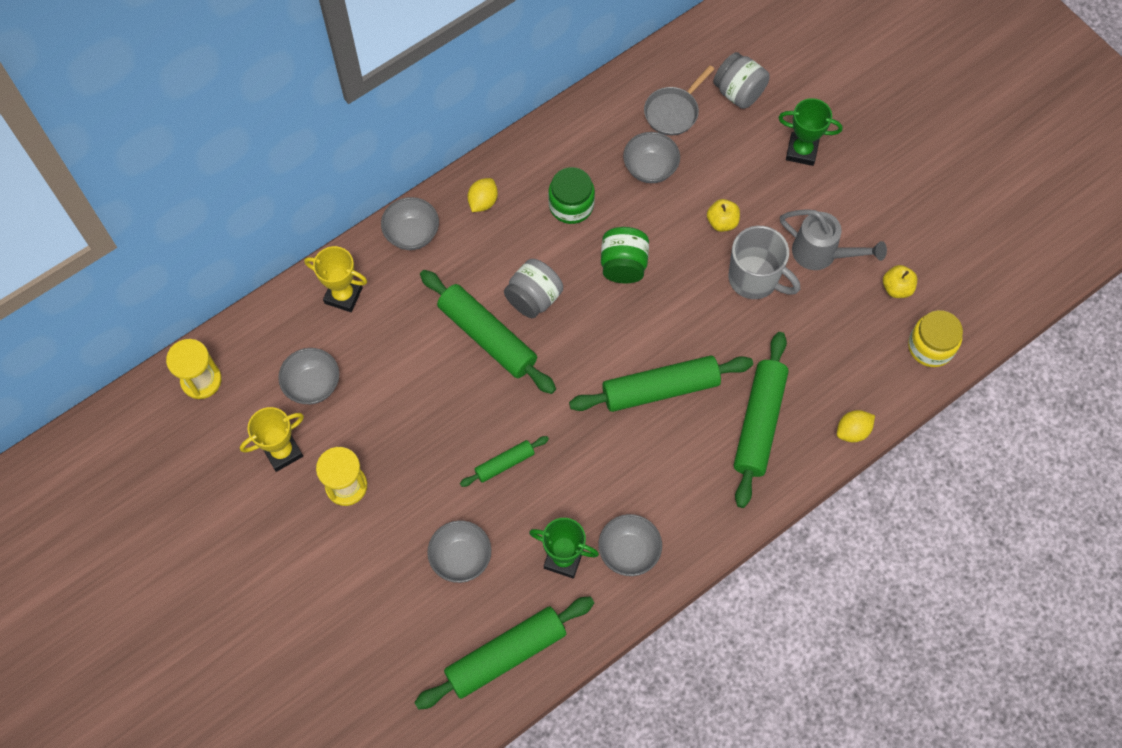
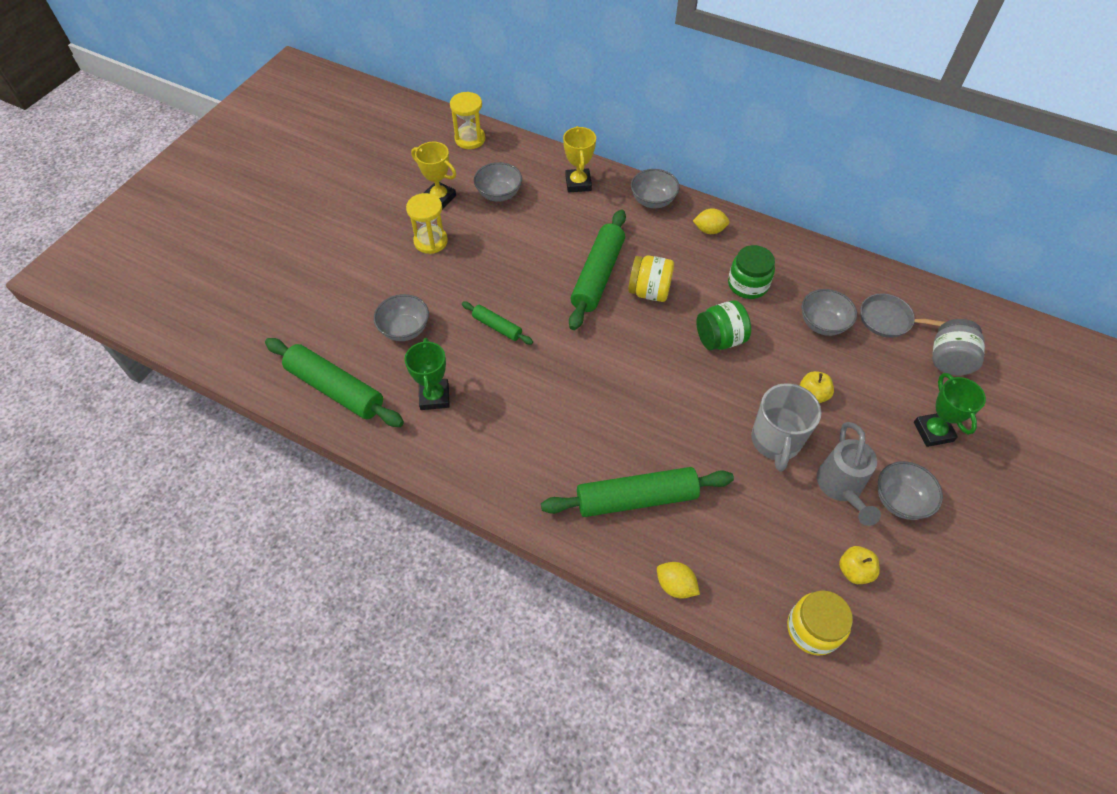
camera: 65 degrees right, 10 degrees down
(533, 298) = (649, 291): grey jar -> yellow jar
(629, 551) = (462, 441): grey bowl -> grey bowl (900, 500)
(660, 389) = (623, 408): green rolling pin -> none

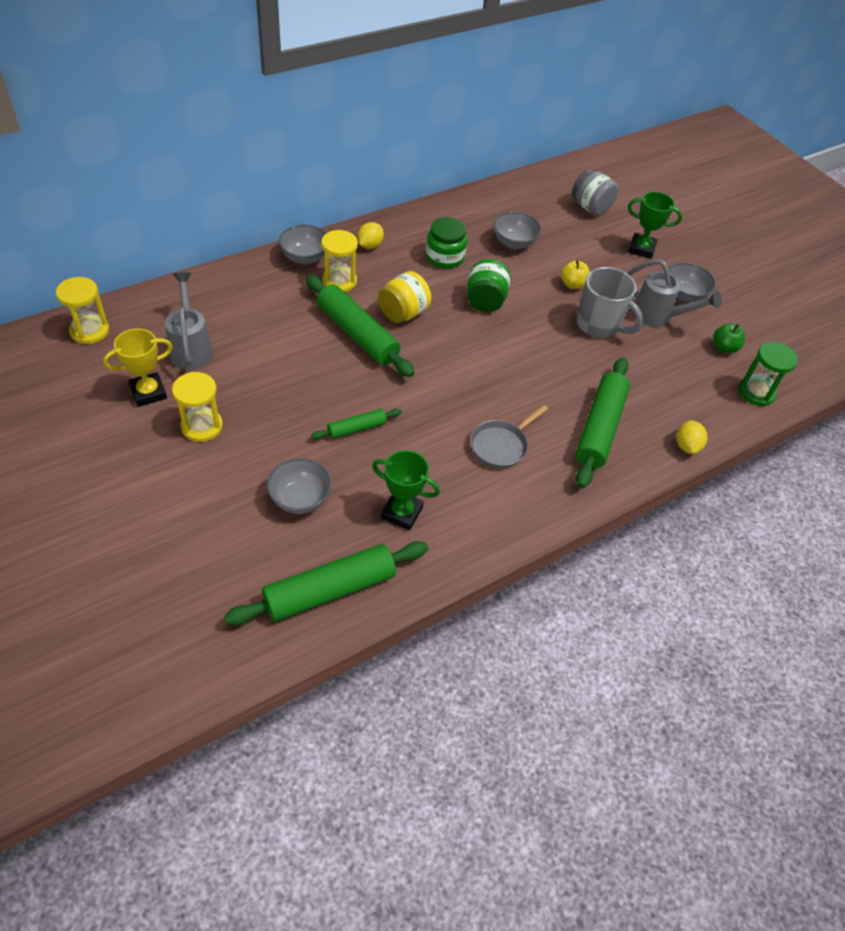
camera: 65 degrees left, 5 degrees down
(499, 194) = (191, 347): grey bowl -> grey watering can
(578, 183) = (235, 289): yellow trophy -> none
(646, 234) = (339, 281): none -> yellow hourglass
(675, 585) = (687, 446): yellow lemon -> yellow lemon turned 60 degrees counterclockwise
(813, 629) = (756, 392): yellow jar -> green hourglass
(854, 571) = (724, 347): yellow apple -> green apple
(889, 320) = (536, 212): grey pan -> grey pan (501, 445)

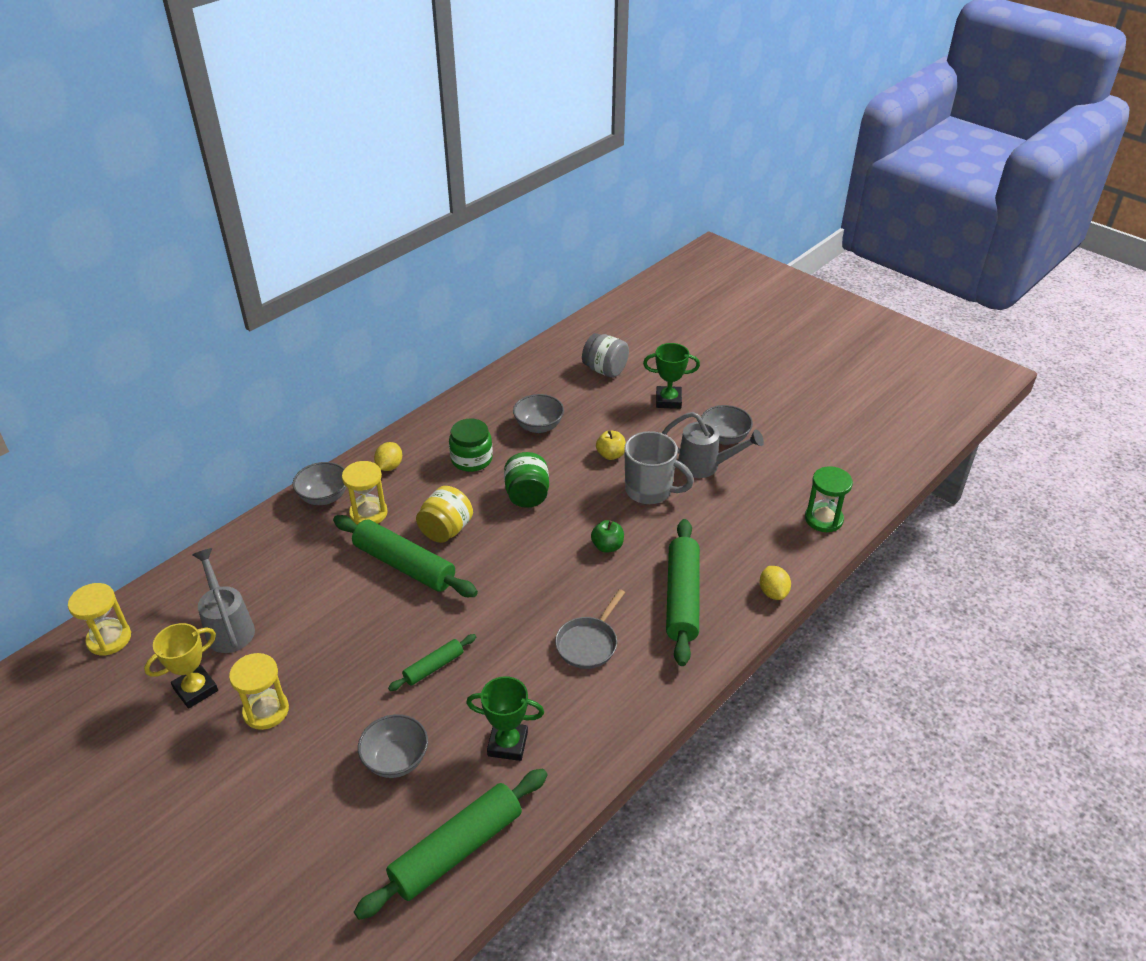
camera: 10 degrees left, 10 degrees down
(724, 347) = (779, 481): green apple -> green apple (607, 546)

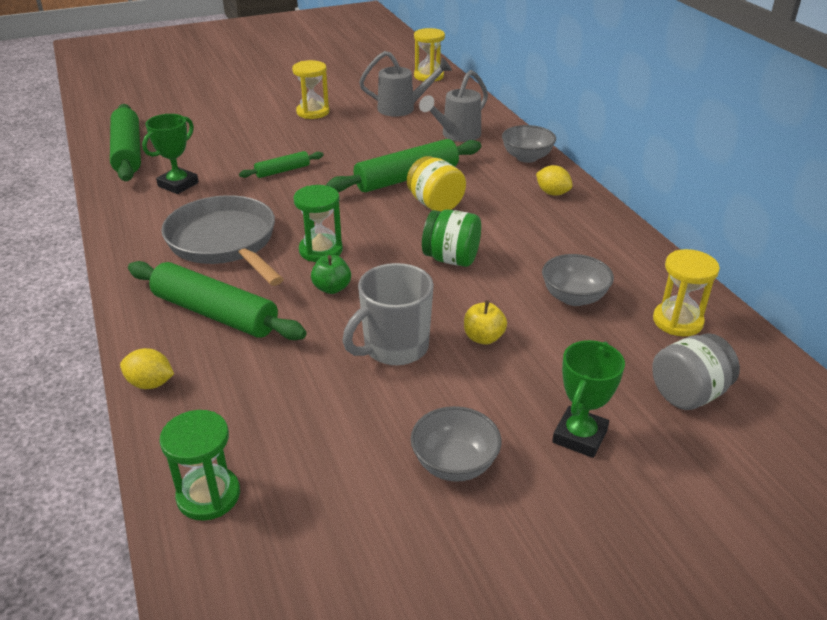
camera: 115 degrees right, 5 degrees down
(195, 689) = (356, 95): yellow trophy -> none
(368, 513) = (489, 173): yellow hourglass -> yellow hourglass (677, 321)
(396, 760) = (219, 145): grey bowl -> none
(434, 667) = (282, 171): green rolling pin -> green rolling pin turned 75 degrees clockwise
(471, 459) = (536, 239): green jar -> none
(561, 574) = (320, 250): none -> green hourglass
(588, 643) = (225, 242): grey pan -> grey pan, size x1.78
(706, 466) = (405, 416): grey watering can -> grey watering can (456, 135)

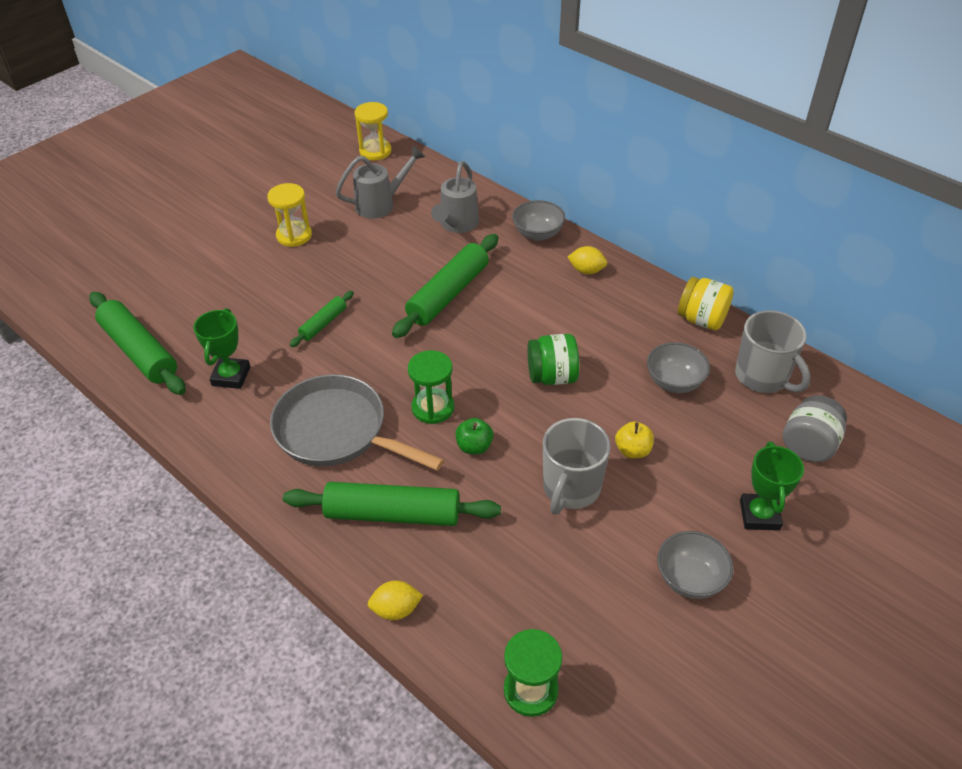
camera: 25 degrees left, 10 degrees up
(435, 204) = (496, 318): yellow jar -> yellow jar (701, 319)
(677, 321) = (763, 377): yellow hourglass -> grey mug

